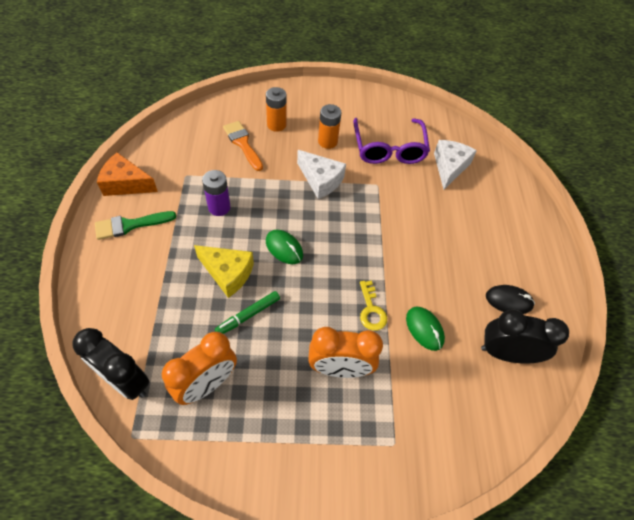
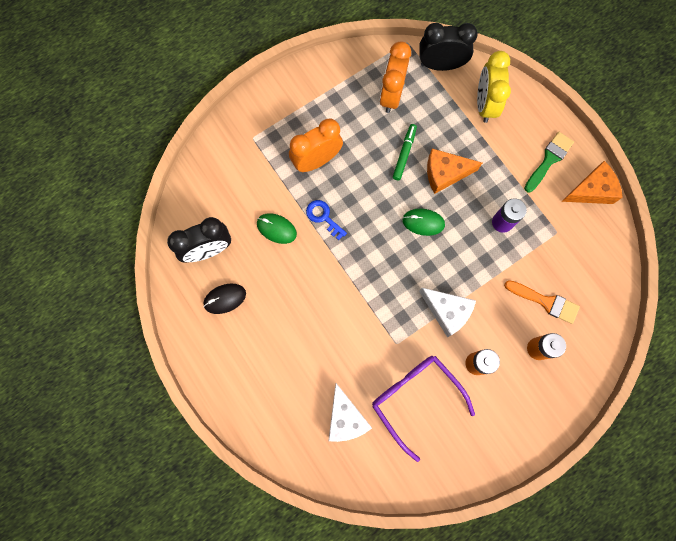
camera: 150 degrees right, 20 degrees up
(128, 308) = (484, 104): none -> yellow clock
(228, 273) = (445, 173): yellow cheese -> orange cheese
(321, 180) = (447, 311): white cheese -> white cheese turned 150 degrees counterclockwise
(371, 310) = (323, 217): yellow key -> blue key

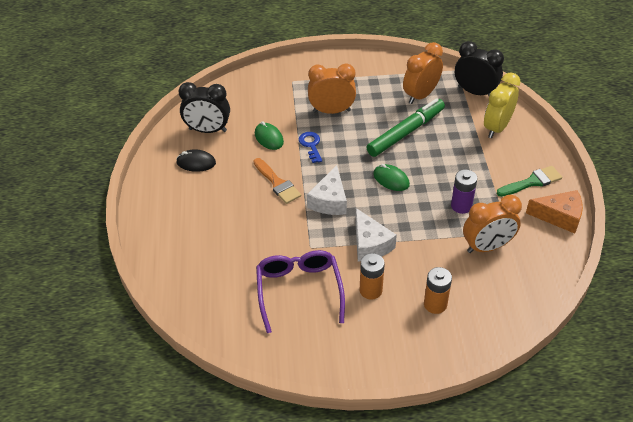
camera: 30 degrees right, 30 degrees down
(345, 418) = (230, 277): white cheese -> white cheese (329, 201)
(404, 154) = (406, 132): green marker -> green marker, size x1.84
(445, 173) = (432, 157): orange cheese -> none
(545, 302) = (465, 275): orange brush -> orange brush (277, 183)
(548, 259) = (487, 247): none -> orange clock

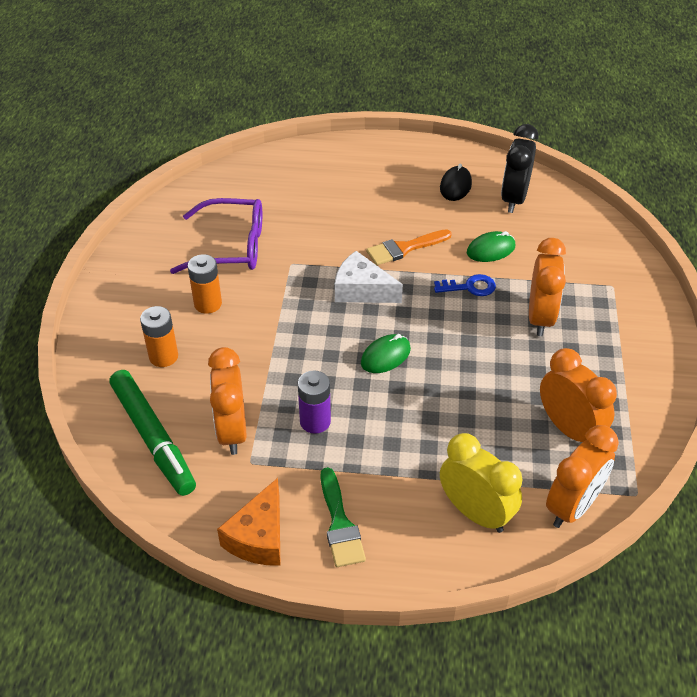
camera: 100 degrees right, 0 degrees up
(370, 244) = (277, 315): white cheese -> none
(406, 132) = (480, 392): green marker -> green marker (153, 438)
(475, 92) = (572, 506): black clock -> orange clock

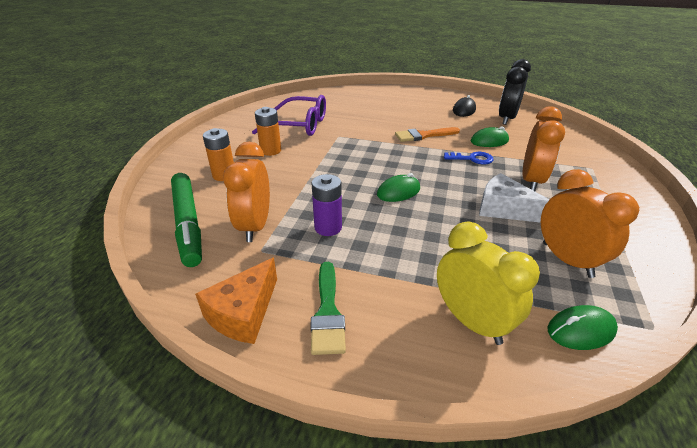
camera: 10 degrees right, 10 degrees down
(361, 290) = (387, 153): white cheese -> white cheese (504, 209)
(572, 506) = (580, 330): orange clock -> green mouse

